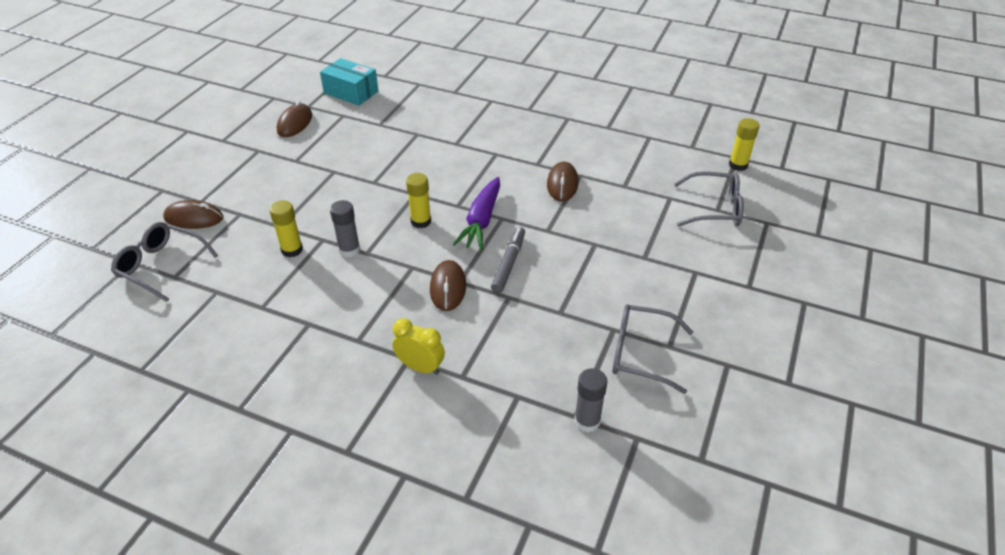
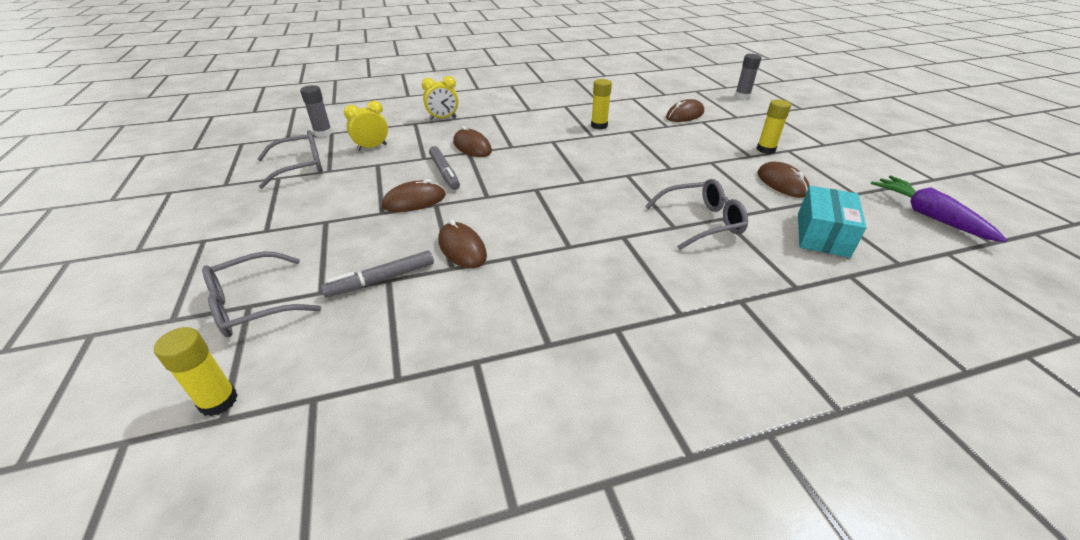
camera: 140 degrees right, 5 degrees down
(161, 266) = (648, 98): grey glasses -> grey glasses (702, 222)
(349, 250) = (566, 138): grey glue stick -> grey glue stick (742, 96)
(351, 92) = (822, 234): turquoise box -> turquoise box turned 60 degrees counterclockwise
(421, 221) = (547, 168): yellow glue stick -> yellow glue stick (766, 149)
(481, 221) = (501, 187): purple carrot -> purple carrot (928, 216)
(547, 348) = (372, 147): none -> yellow clock
(561, 242) = (414, 201): none -> brown mouse
(628, 188) = (381, 280): none -> grey marker

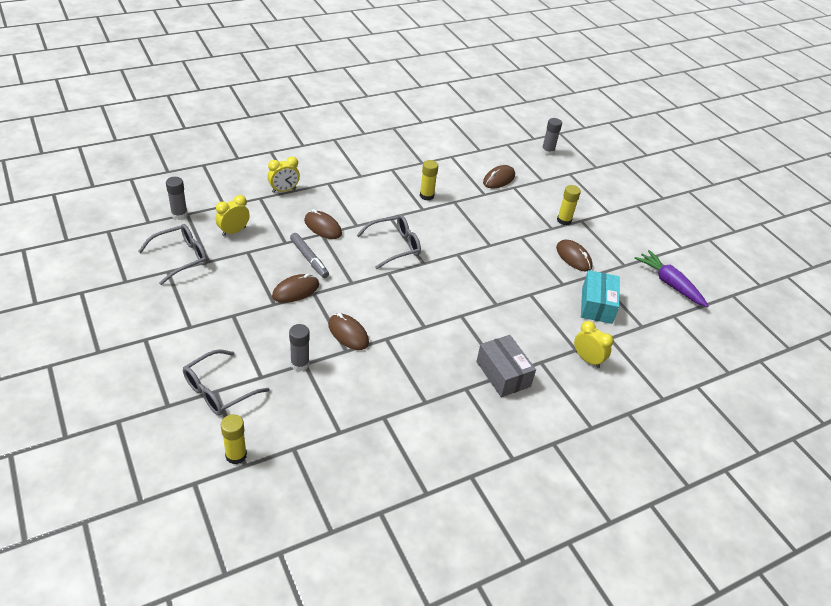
camera: 15 degrees left, 5 degrees up
(381, 280) = (300, 364): grey marker -> grey glue stick
(679, 313) = (503, 374): none -> grey box
(702, 222) = (515, 299): grey glasses -> grey glasses (395, 246)
(817, 301) = (587, 359): none -> yellow clock

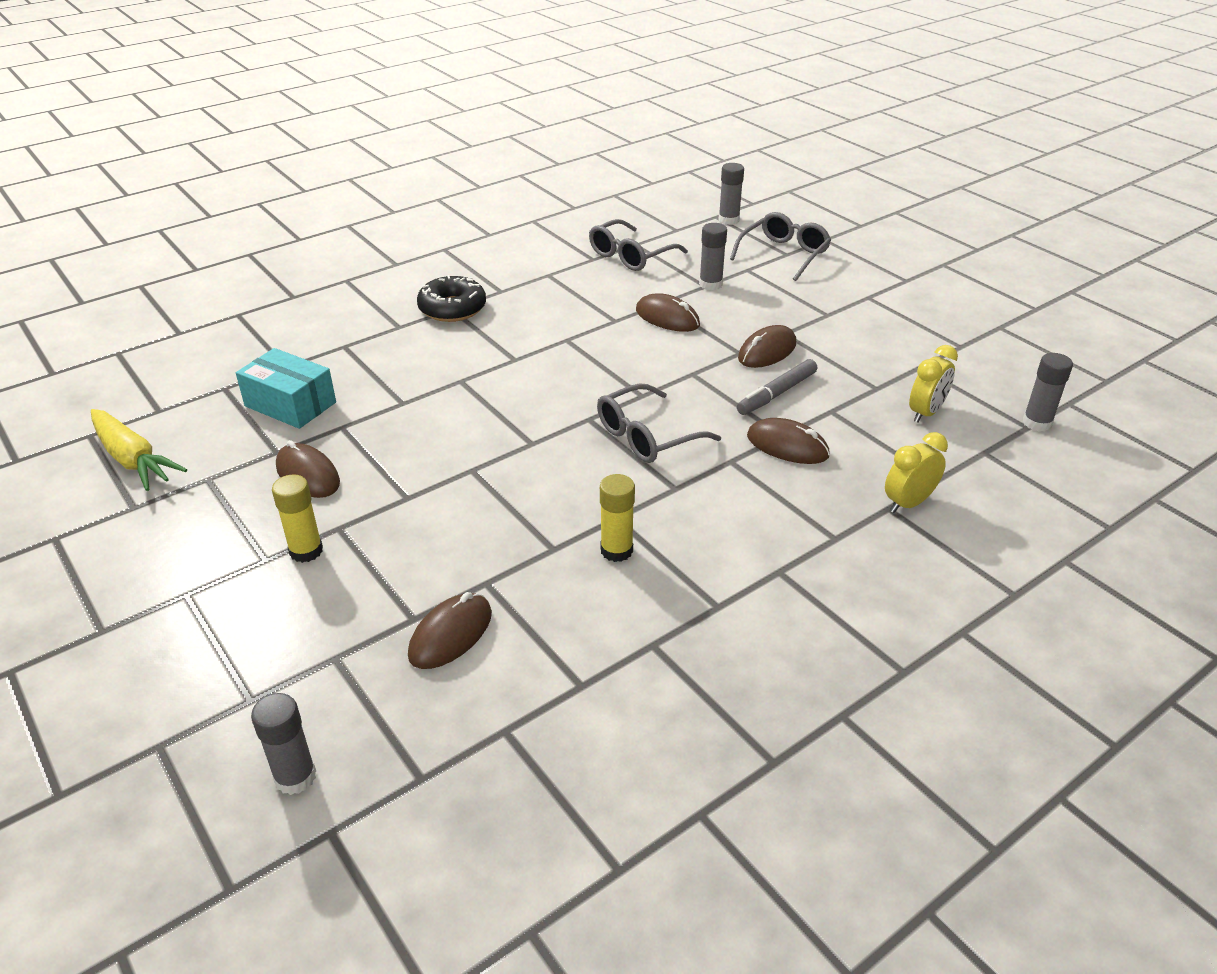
camera: 175 degrees right, 5 degrees down
(181, 258) = (962, 364): grey glasses -> grey glasses (630, 256)
(236, 455) = (728, 220): yellow glue stick -> grey glue stick
(309, 259) = (776, 394): grey marker -> grey marker turned 90 degrees counterclockwise
(503, 374) = (452, 308): grey box -> black donut
(587, 359) = (330, 338): yellow clock -> none
(597, 305) = (290, 404): turquoise box -> turquoise box turned 60 degrees counterclockwise
(669, 284) = (133, 459): purple carrot -> yellow carrot

